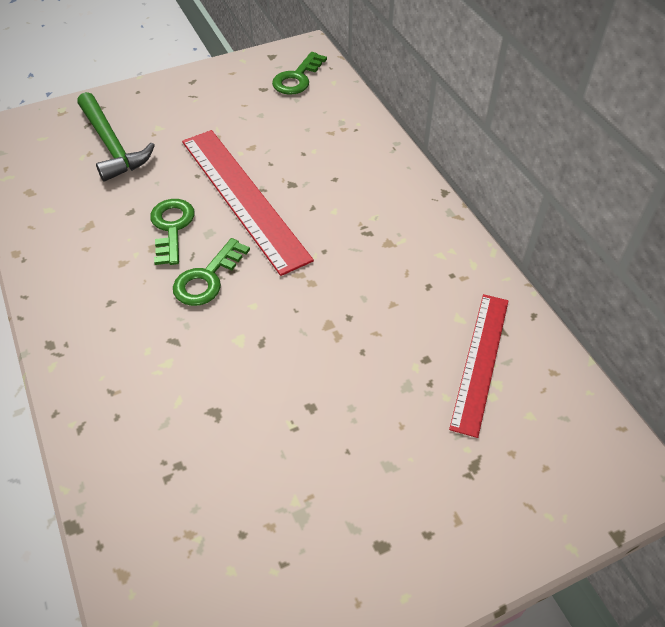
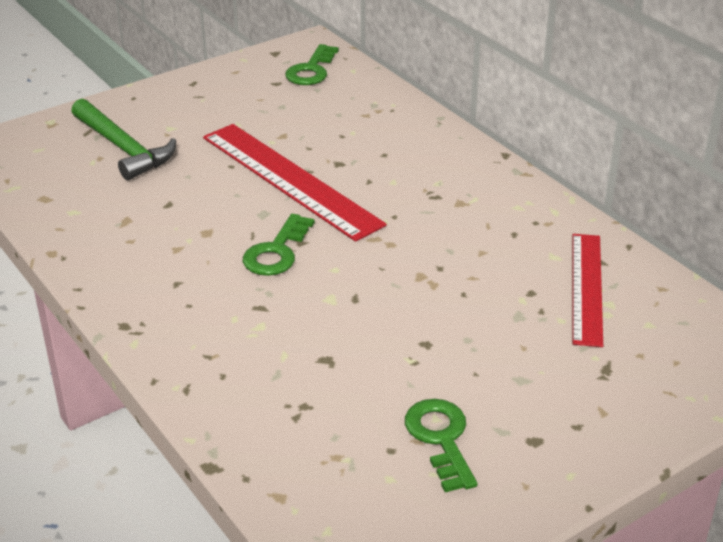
camera: 10 degrees left, 15 degrees down
(172, 227) = (220, 213): green key -> green key (441, 439)

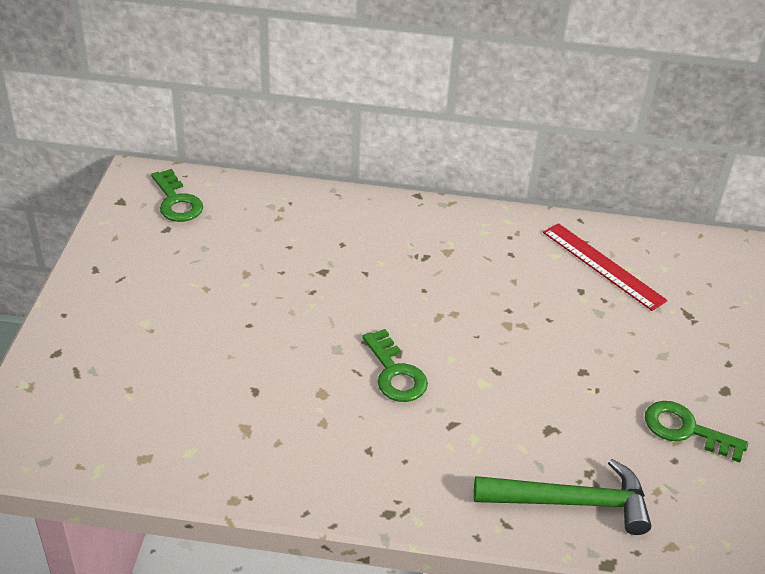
camera: 50 degrees left, 5 degrees up
(123, 148) = (136, 366): green hammer -> green hammer (571, 502)
(290, 179) = (311, 308): red ruler -> none

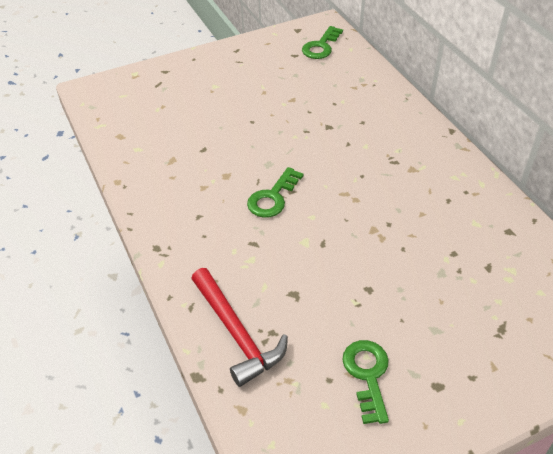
camera: 60 degrees right, 5 degrees up
(571, 502) = (236, 333): green hammer -> red hammer
(603, 265) = (497, 254): red ruler -> none

